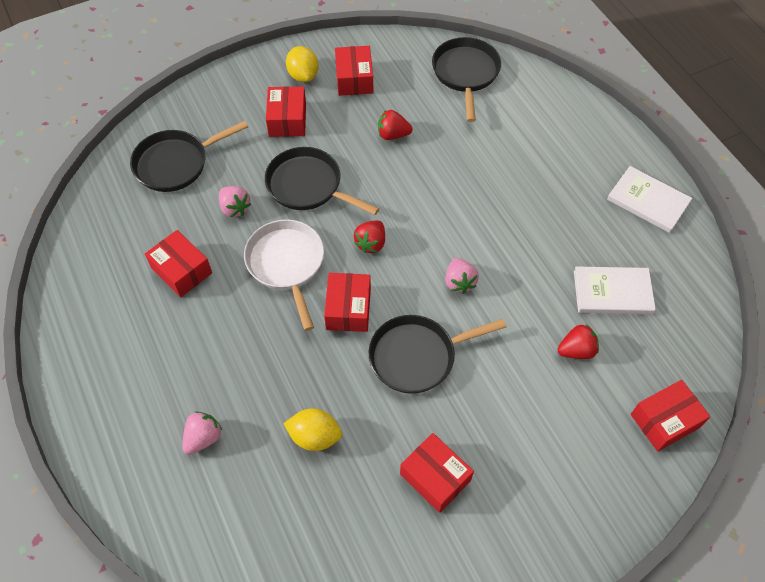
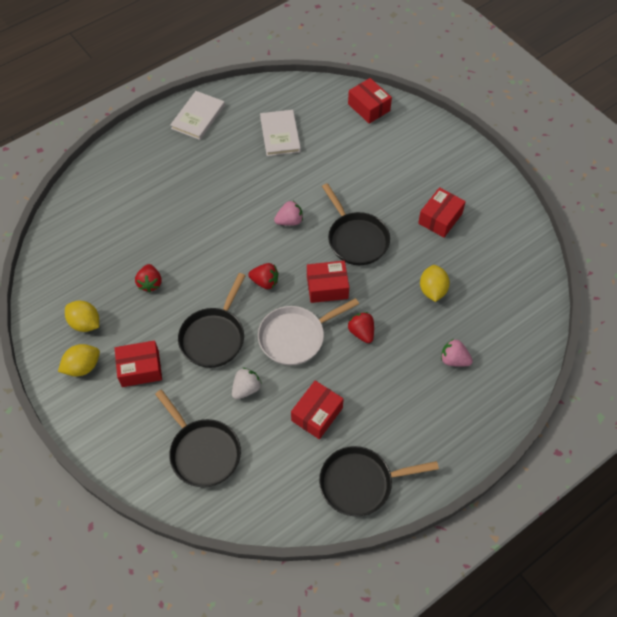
camera: 100 degrees left, 0 degrees up
(235, 208) = (246, 389): pink strawberry -> white strawberry
(354, 79) = (85, 323): red box -> yellow lemon
(465, 74) = (74, 239): black pan -> black pan (360, 483)
(576, 350) = (330, 152): red strawberry -> red strawberry (361, 332)

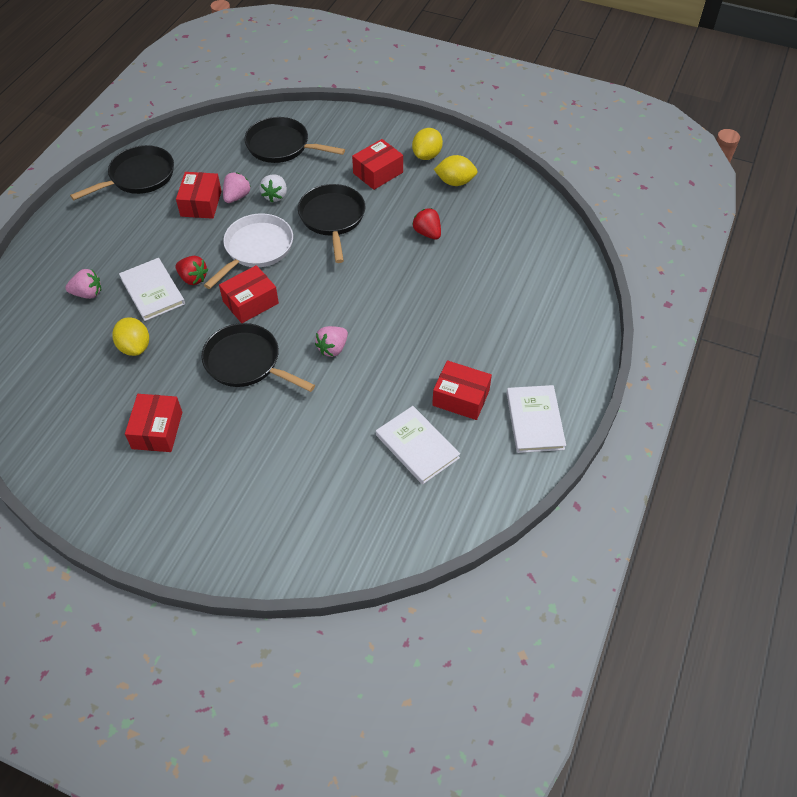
camera: 150 degrees right, 5 degrees down
(265, 282) = (317, 280): red strawberry -> none
(281, 406) = (237, 197): none -> pink strawberry
(369, 107) = (326, 546): red box -> red box (461, 398)
(399, 336) = (152, 291): none -> white book

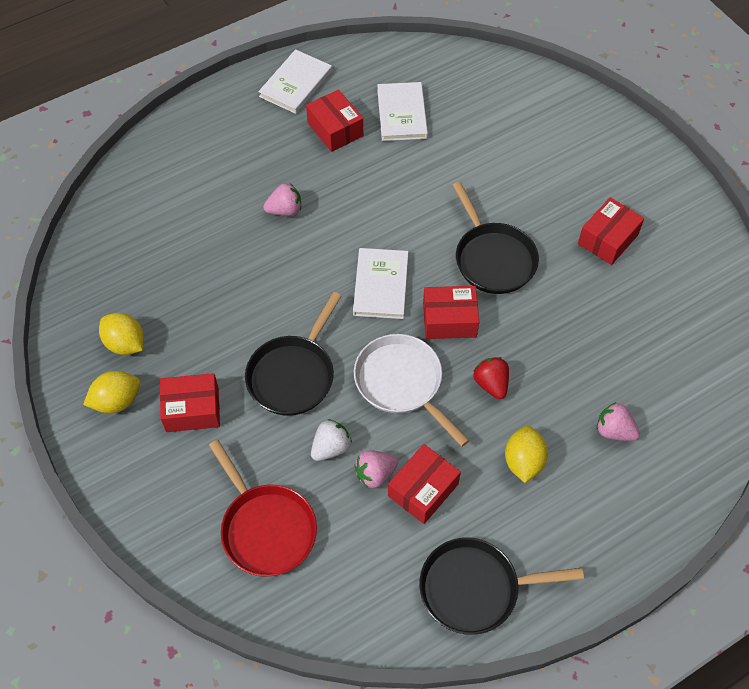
camera: 145 degrees left, 5 degrees up
(135, 347) = (591, 334): yellow lemon -> yellow lemon (523, 462)
(152, 291) = (542, 393): white book -> white book (381, 285)
(256, 249) = (402, 383): white pan -> white pan turned 75 degrees clockwise
(281, 146) = (266, 528): black pan -> red pan
(333, 348) = (406, 228): pink strawberry -> pink strawberry (285, 210)
(427, 233) = (215, 297): red strawberry -> none

